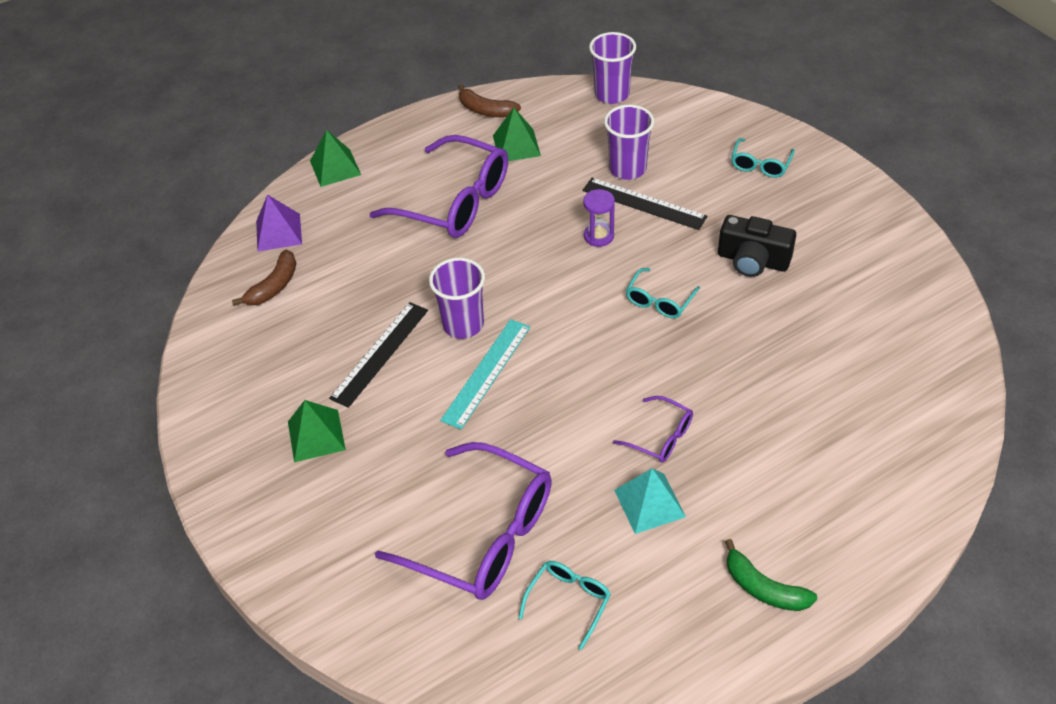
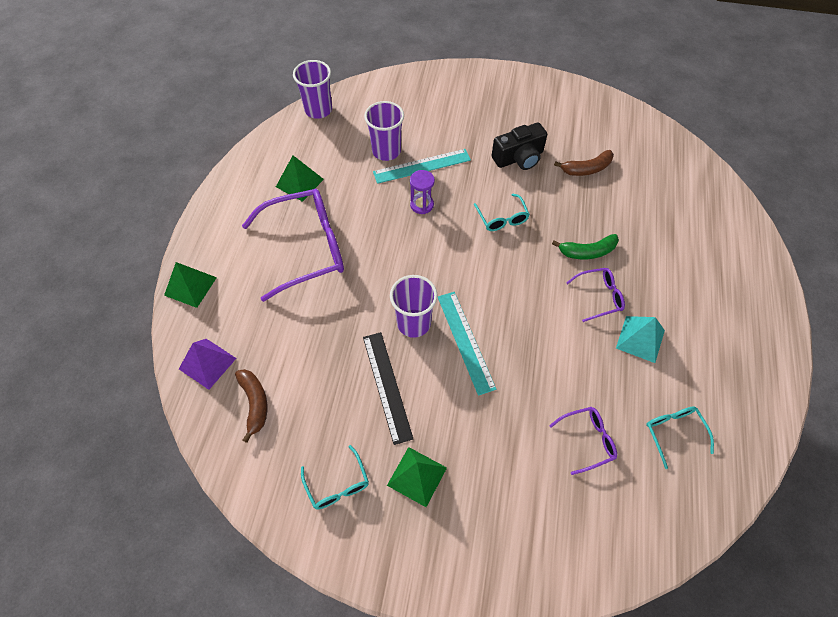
camera: 50 degrees left, 10 degrees up
(482, 535) = (587, 440): purple glasses -> purple glasses, size x0.47
(486, 110) = (249, 173): brown banana -> brown banana (586, 169)
(644, 203) = (422, 166): black ruler -> turquoise ruler
(760, 164) = (455, 98): turquoise glasses -> turquoise glasses (337, 484)
(764, 588) = (740, 334): green banana -> green banana (587, 251)

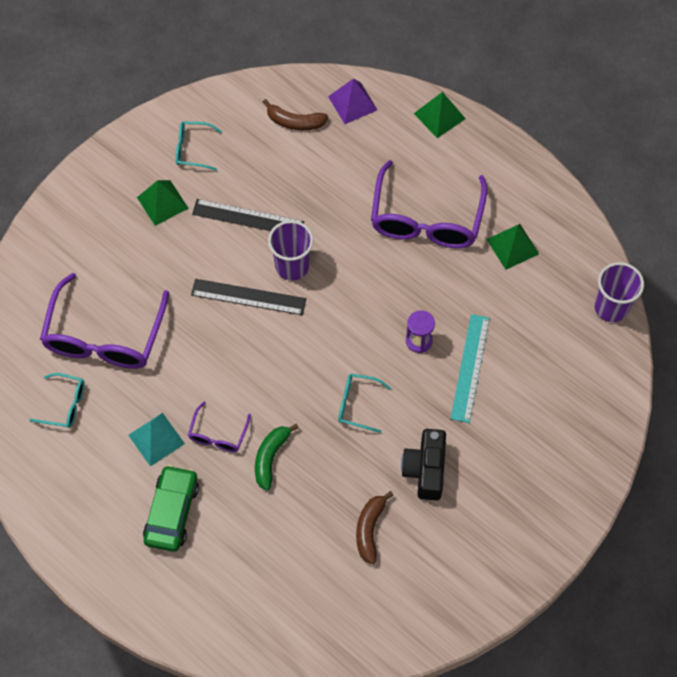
camera: 120 degrees right, 5 degrees up
(386, 151) = (511, 344): purple cup -> none
(465, 341) = (248, 297): turquoise ruler -> black ruler
(587, 440) = (105, 335): purple glasses -> purple glasses, size x2.11
(683, 294) = (172, 512): none -> green car

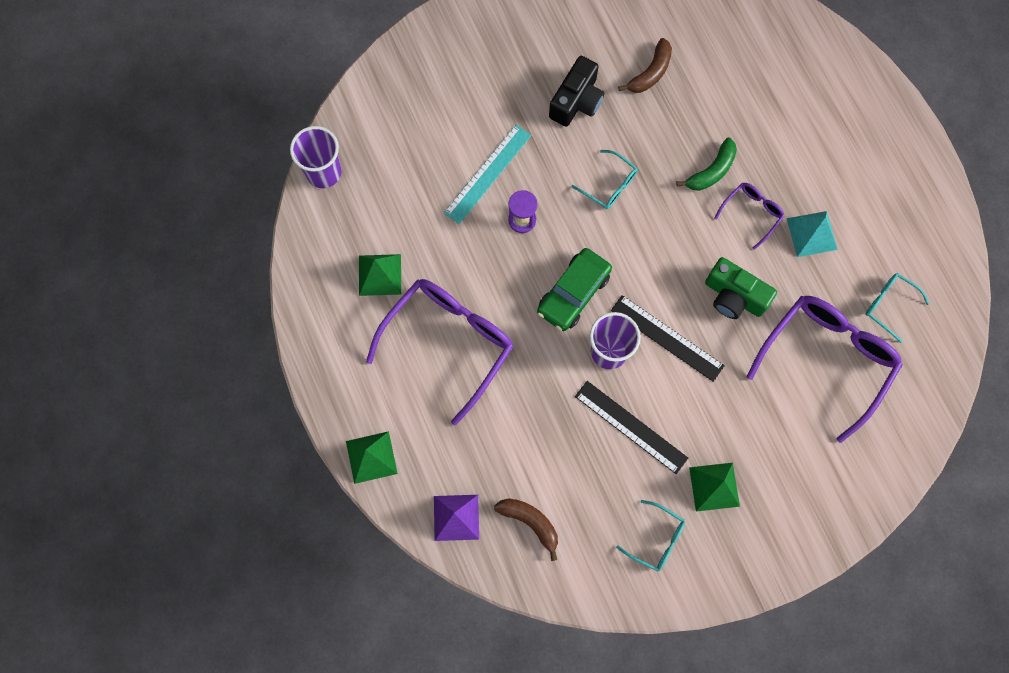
camera: 155 degrees left, 10 degrees up
(172, 512) = (821, 161): green car -> green car (573, 293)
(205, 354) = (734, 296): none -> green camera

